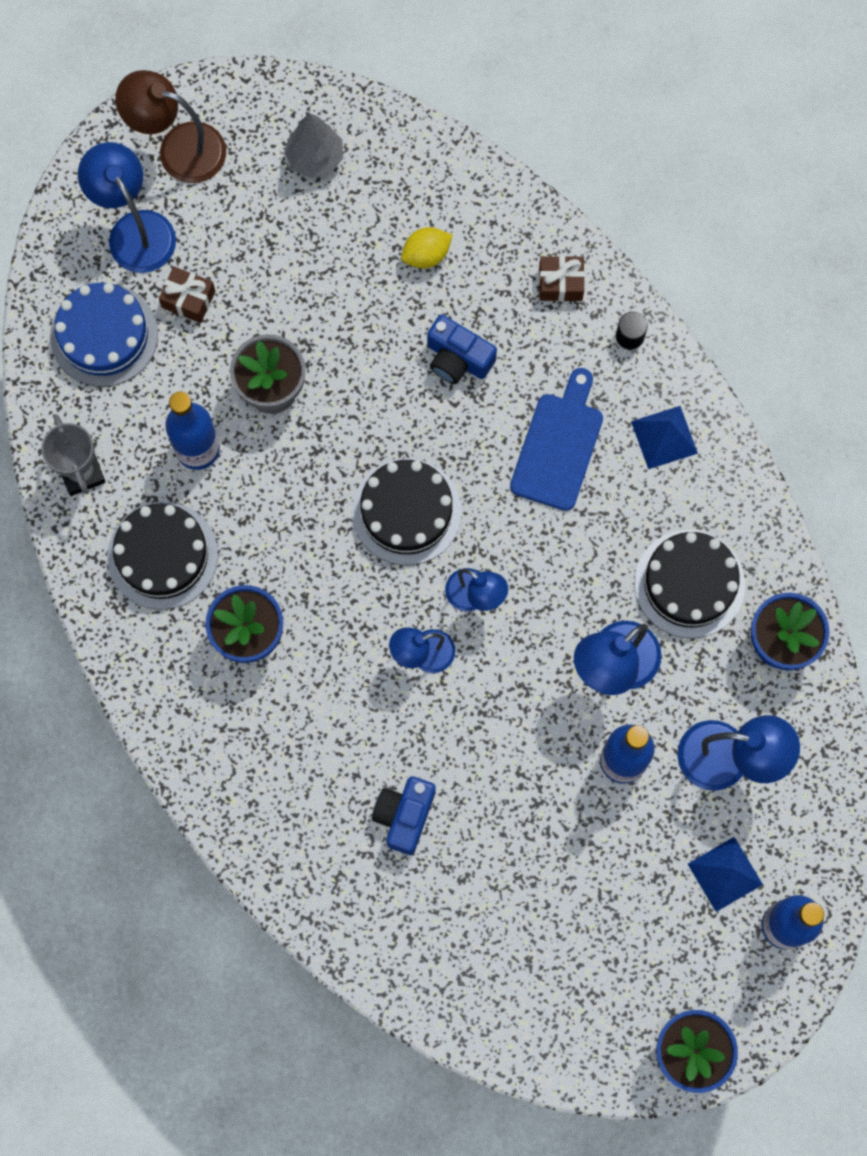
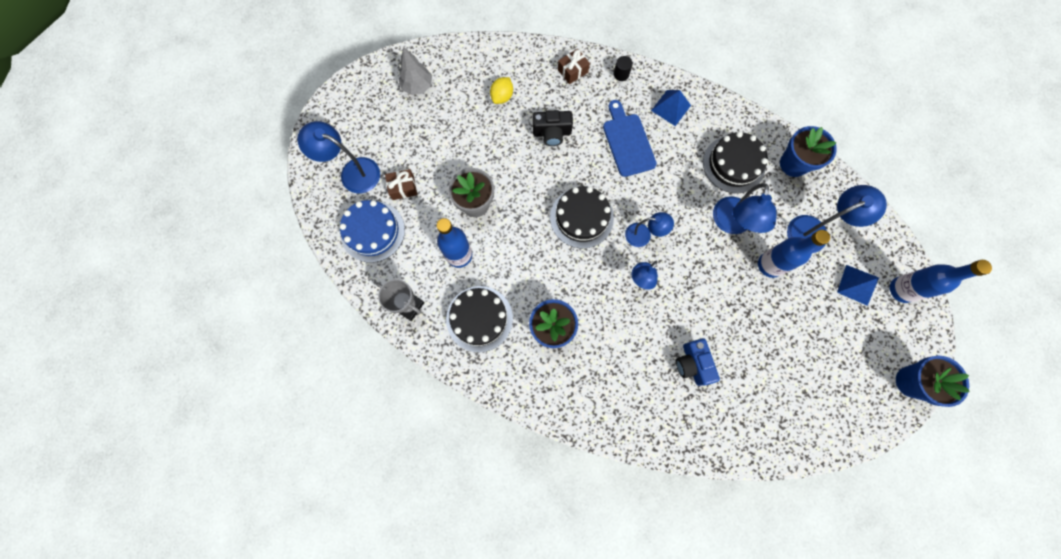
camera: 35 degrees left, 0 degrees up
(178, 148) = (348, 122): brown lamp -> none
(457, 359) = (552, 133): blue camera -> black camera

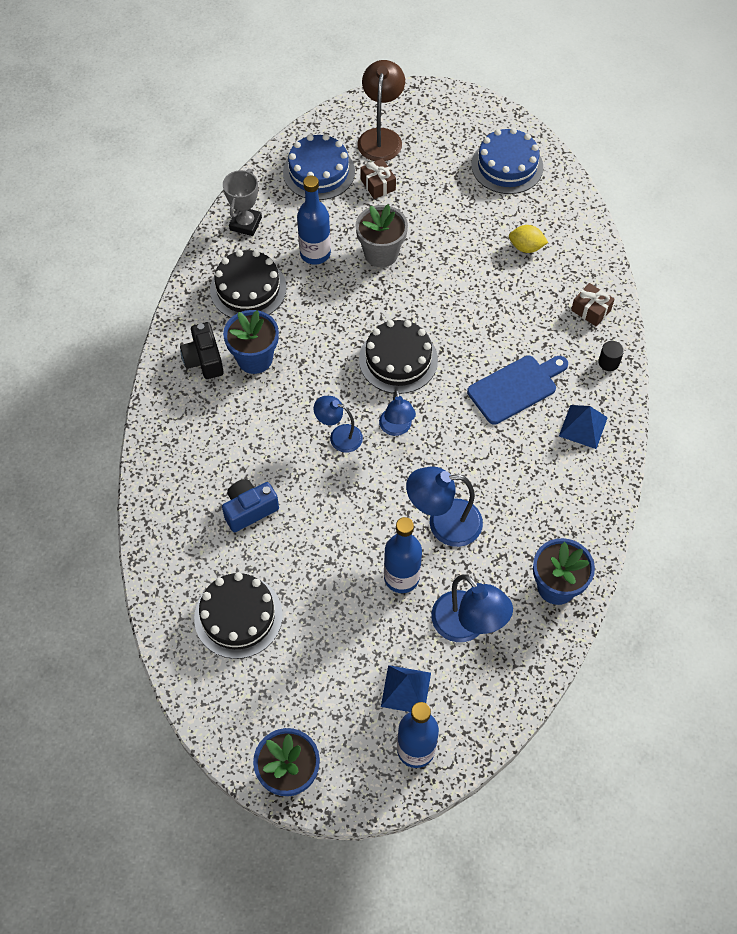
camera: 75 degrees right, 15 degrees down
(352, 172) = (381, 137): blue lamp -> brown lamp
(417, 86) = (507, 166): grey tree -> blue cake
(552, 133) = (497, 307): black camera -> black camera (204, 360)
(733, 164) = (529, 513): black cake -> black cake (238, 616)

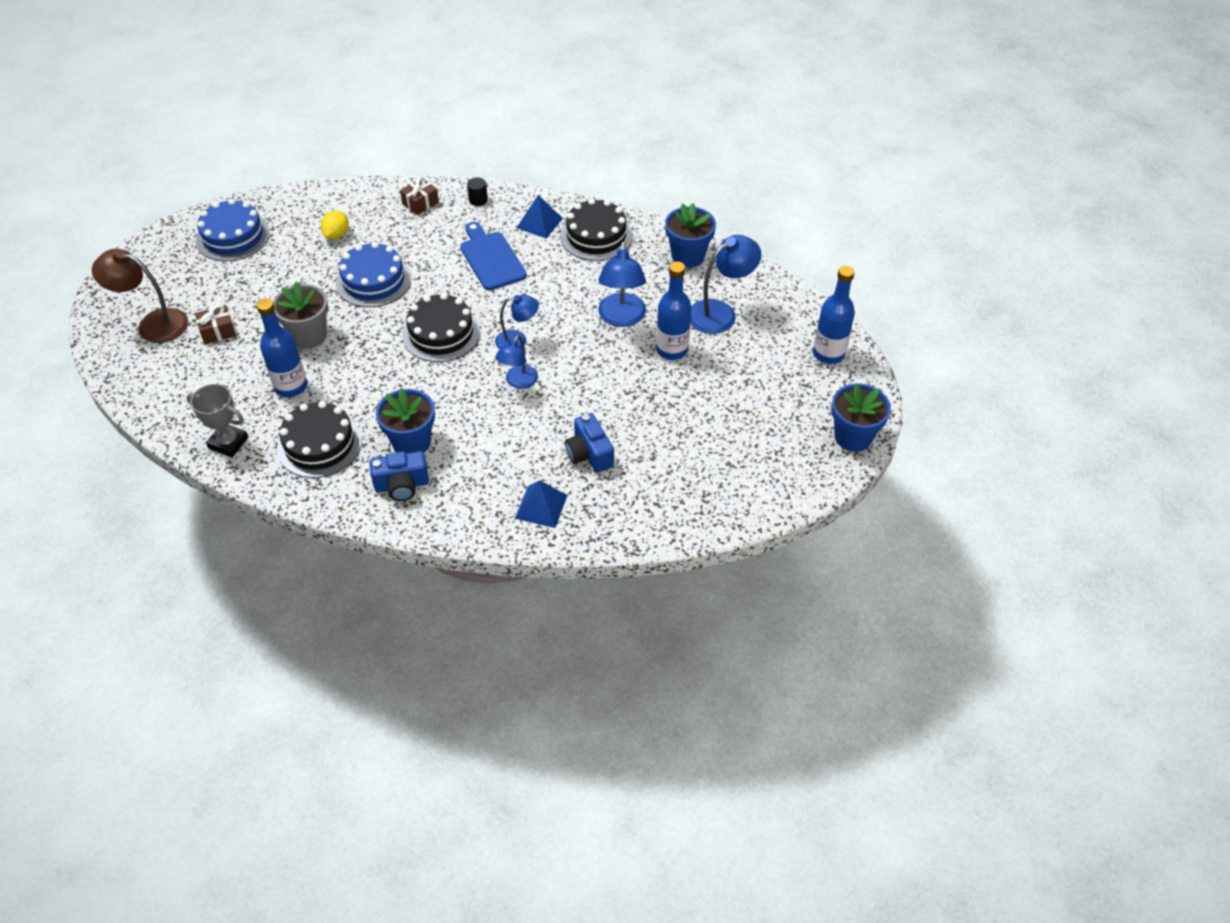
camera: 85 degrees left, 10 degrees down
(204, 360) = (402, 485): black camera -> blue camera
(238, 616) = (702, 467): black cake -> black cake (596, 236)
(319, 172) = (180, 377): blue cake -> blue cake (373, 281)
(406, 689) = (776, 355): blue pyramid -> blue pyramid (541, 506)

